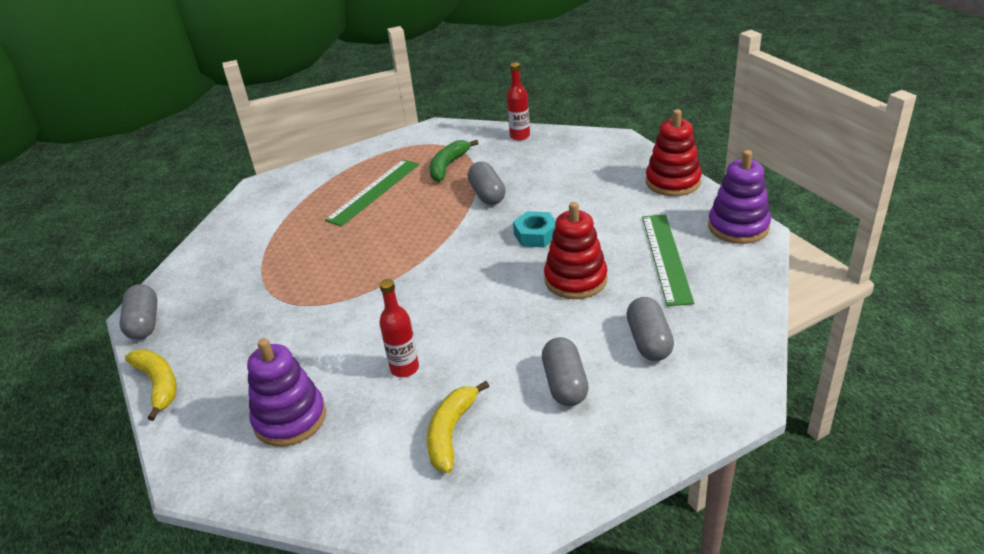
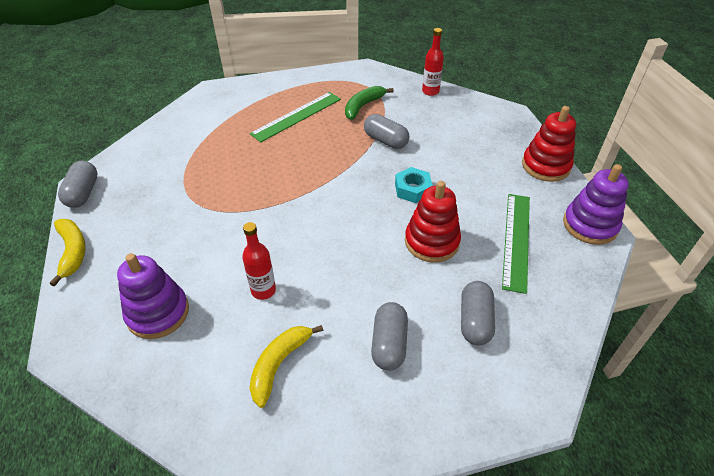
camera: 10 degrees right, 10 degrees up
(487, 194) = (385, 140): grey capsule -> grey capsule turned 45 degrees counterclockwise

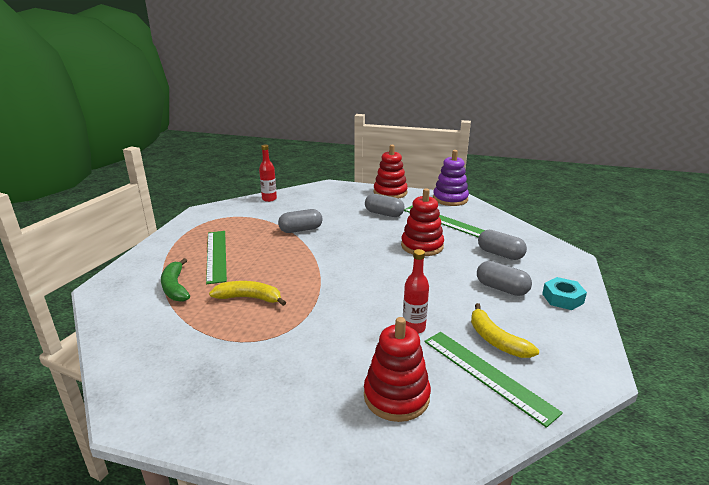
camera: 60 degrees left, 20 degrees down
(72, 252) = (248, 449): yellow banana -> yellow banana (249, 298)
(83, 193) = (149, 422): grey capsule -> grey capsule (384, 214)
(158, 313) = (396, 396): purple stacking toy -> red stacking toy
(217, 372) = (487, 374): none -> green ruler
(363, 106) = (248, 226): green banana -> green banana (175, 287)
(412, 189) = (365, 236): turquoise nut -> turquoise nut (562, 298)

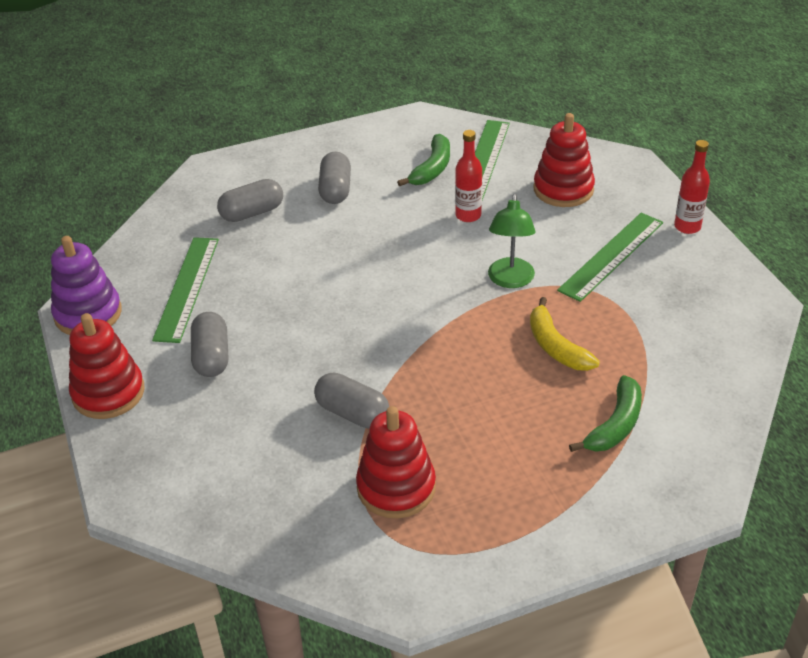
camera: 125 degrees left, 15 degrees up
(216, 255) = (513, 448): green ruler -> green ruler (611, 256)
(269, 199) = (270, 539): red bottle -> red bottle (687, 227)
(324, 311) = (510, 280): none -> green lamp
(422, 246) = (289, 276): red stacking toy -> red stacking toy (396, 487)
(496, 340) = (432, 168): yellow banana -> green banana
(500, 254) = (252, 213): grey capsule -> grey capsule turned 60 degrees clockwise
(562, 298) = (317, 153): turquoise nut -> none

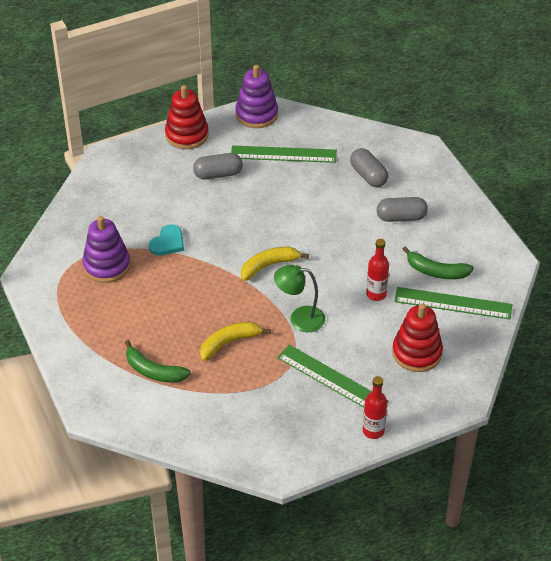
camera: 85 degrees right, 5 degrees up
(352, 413) = (167, 242): grey capsule -> turquoise heart
(396, 487) = (106, 265): red stacking toy -> purple stacking toy
(411, 306) = (269, 266): none -> yellow banana

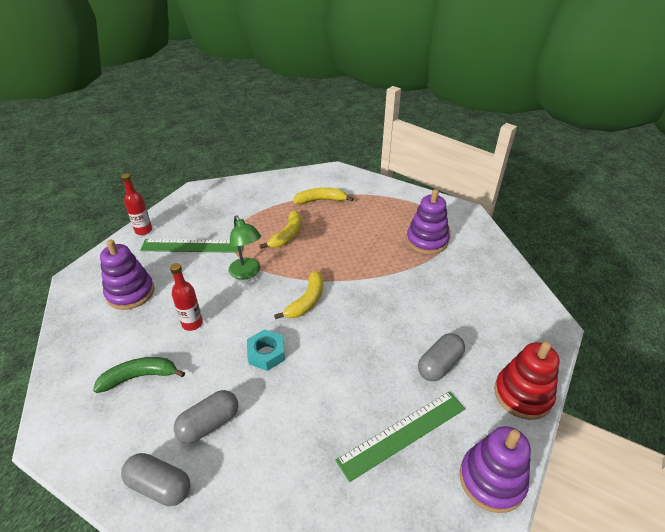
camera: 145 degrees right, 5 degrees down
(154, 371) = (321, 200): green banana -> yellow banana
(167, 242) = (406, 278): turquoise heart -> none
(299, 319) = (247, 273): green lamp -> green lamp turned 90 degrees clockwise
(333, 241) = (266, 354): none -> turquoise nut
(368, 176) = (282, 464): grey capsule -> grey capsule (159, 486)
(417, 353) = (130, 293): red stacking toy -> purple stacking toy
(453, 303) = (110, 352): green ruler -> none

